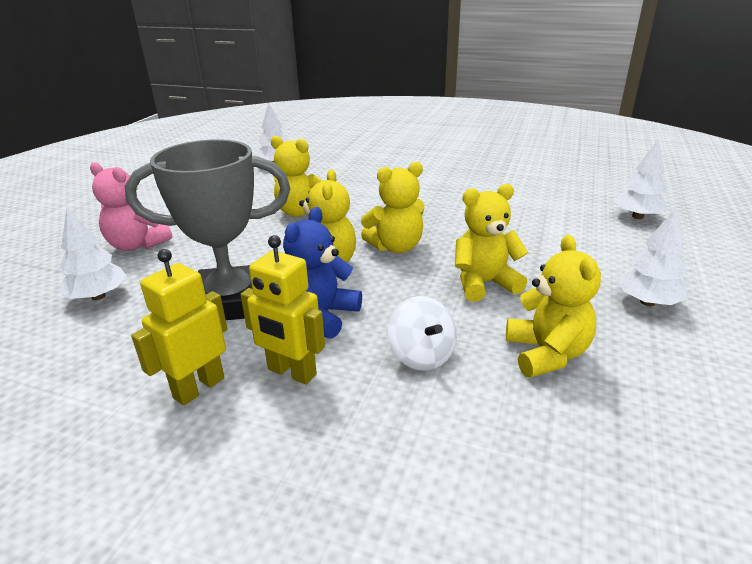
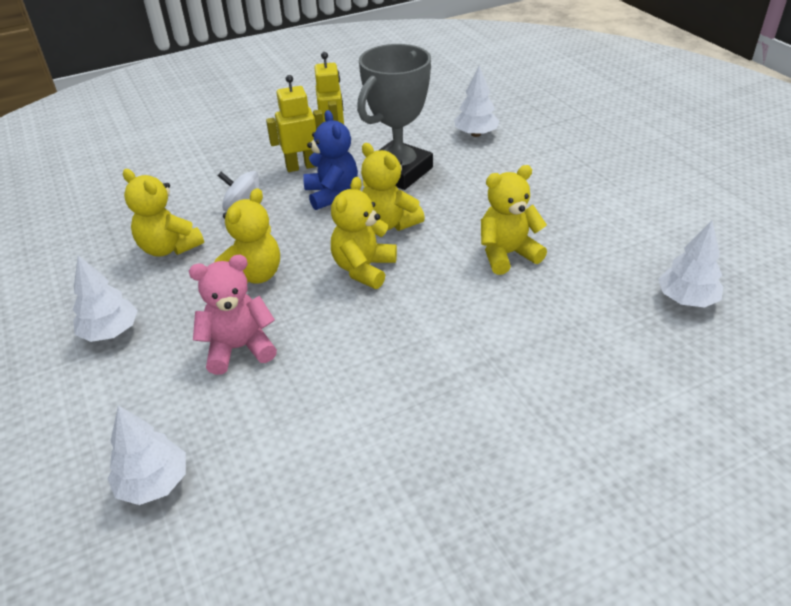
camera: 135 degrees right, 10 degrees up
(137, 245) = (542, 161): pink teddy bear -> pink teddy bear (239, 348)

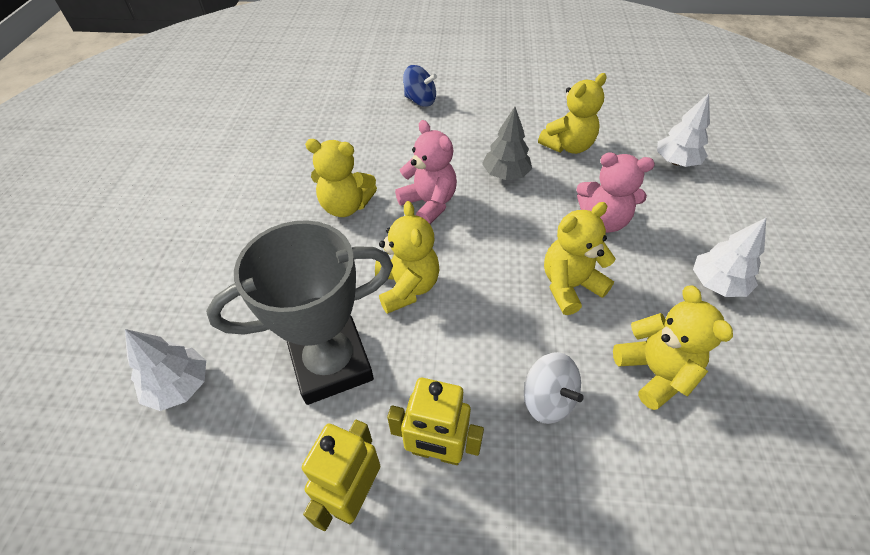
camera: 150 degrees left, 10 degrees up
(332, 194) = (433, 365): blue teddy bear -> none
(364, 269) = (467, 246): yellow teddy bear -> yellow teddy bear (568, 146)
(377, 357) = (505, 174): none -> grey tree
(432, 289) = (429, 204): none -> pink teddy bear
(588, 424) = (420, 101): none -> blue spinning top
(686, 299) = (284, 128): white tree -> none

